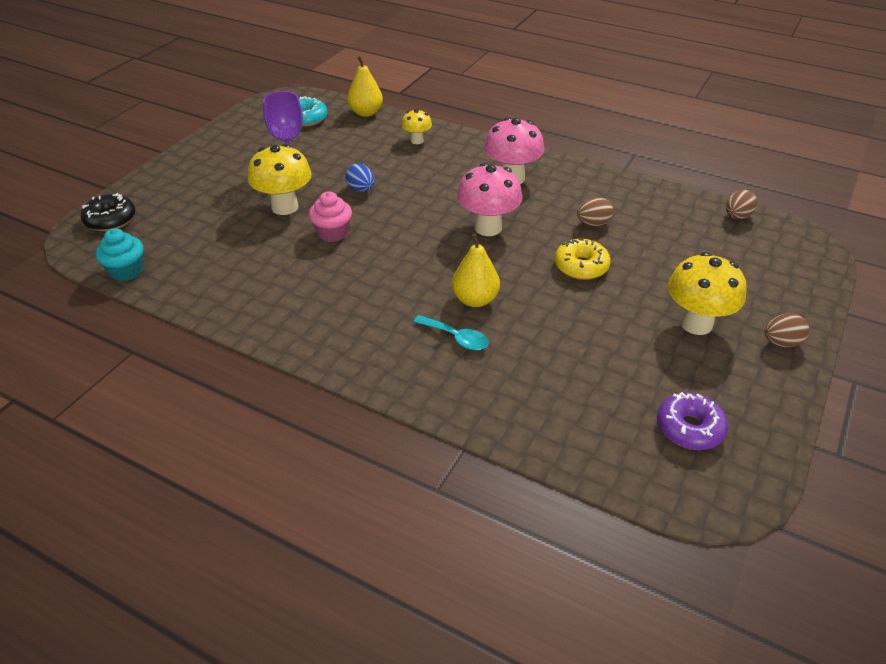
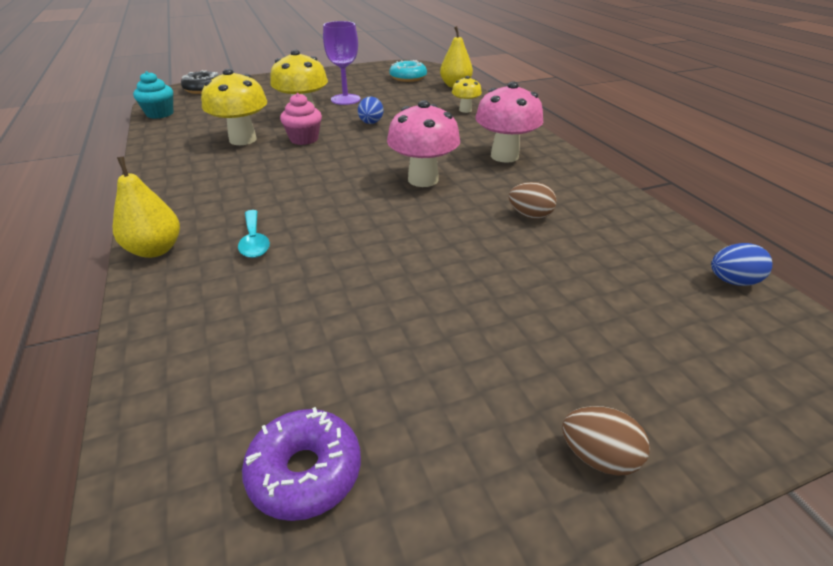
camera: 40 degrees right, 5 degrees down
(475, 300) = (319, 222): yellow pear -> yellow pear (155, 250)
(581, 266) = (458, 242): yellow donut -> none
(696, 324) = (504, 360): yellow mushroom -> yellow mushroom (243, 140)
(737, 216) = (732, 281): brown egg -> blue egg

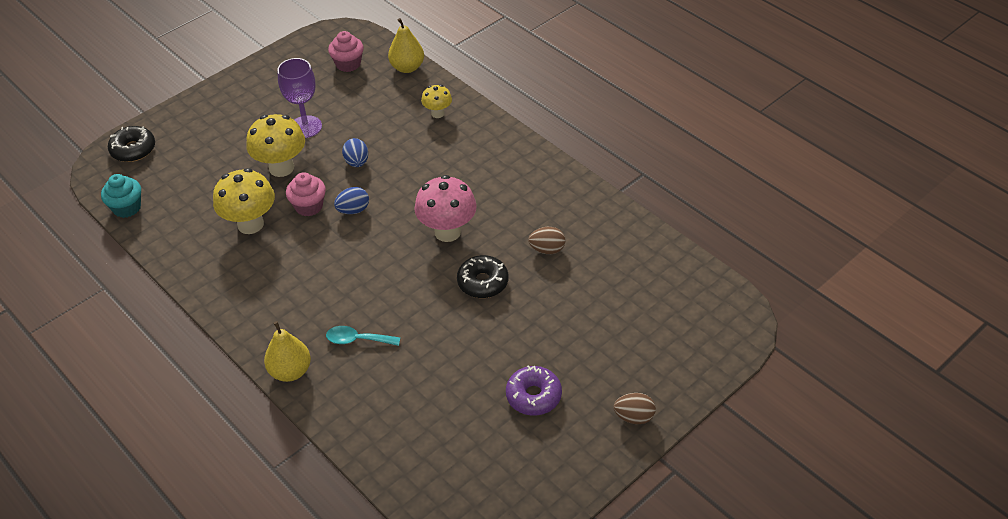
camera: 20 degrees left, 10 degrees up
(254, 241) = (357, 340): turquoise spoon -> turquoise spoon turned 135 degrees clockwise
(305, 472) = (497, 473): purple donut -> purple donut (533, 396)
(408, 78) = (348, 64): turquoise donut -> pink cupcake
(436, 226) = (483, 282): none -> black donut
(504, 156) = (502, 179): pink mushroom -> none
(732, 281) = (692, 273): blue egg -> blue egg (353, 210)

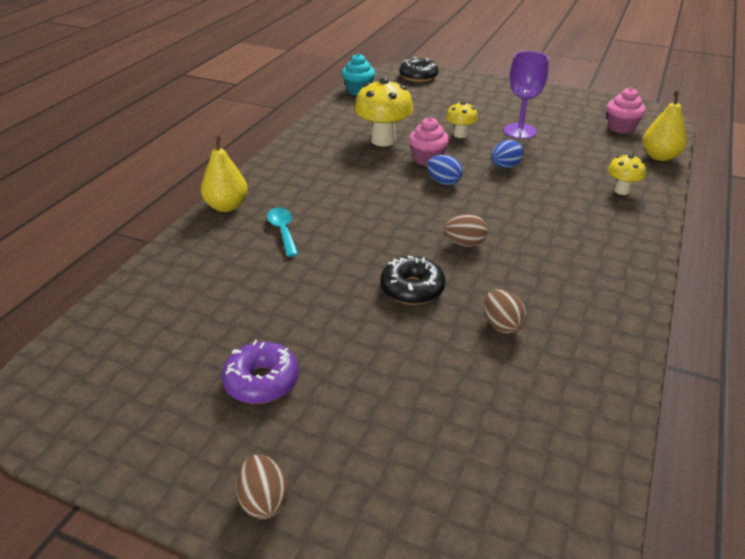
camera: 65 degrees right, 10 degrees down
(281, 168) = (460, 135): yellow mushroom -> yellow mushroom, size x0.55
(447, 232) = (464, 243): pink mushroom -> brown egg

